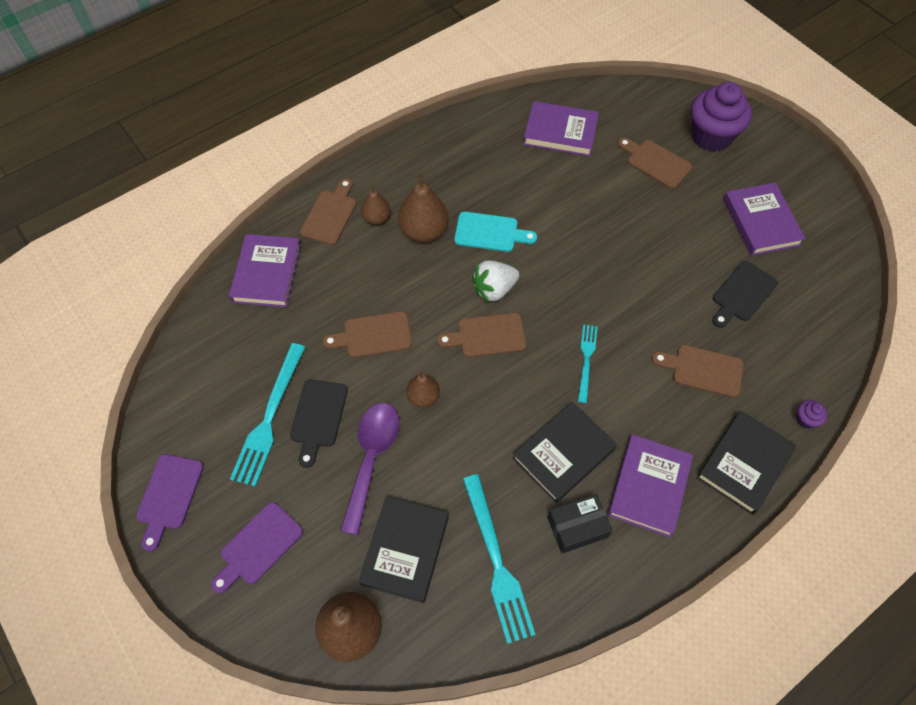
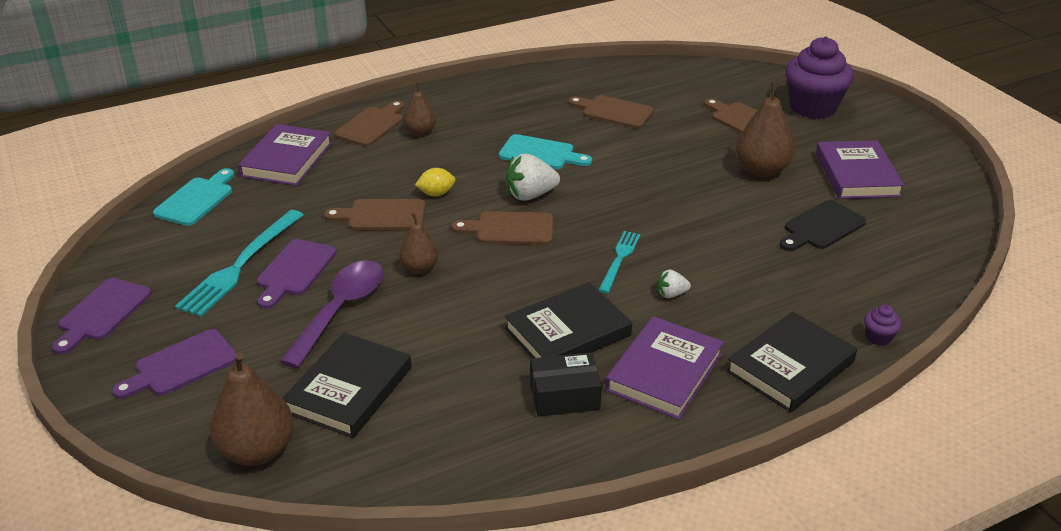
camera: 10 degrees right, 25 degrees down
(202, 339) = (196, 199): none -> turquoise cutting board
(318, 417) = (294, 271): black cutting board -> purple cutting board
(412, 299) = (436, 194): none -> yellow lemon
(424, 231) = (468, 146): brown pear -> brown pear (761, 170)
(496, 562) = (455, 414): turquoise fork -> none
(560, 132) = (643, 90): purple book -> none
(637, 395) = (671, 294): none -> white strawberry
(703, 370) = (758, 282): brown cutting board -> brown cutting board (614, 112)

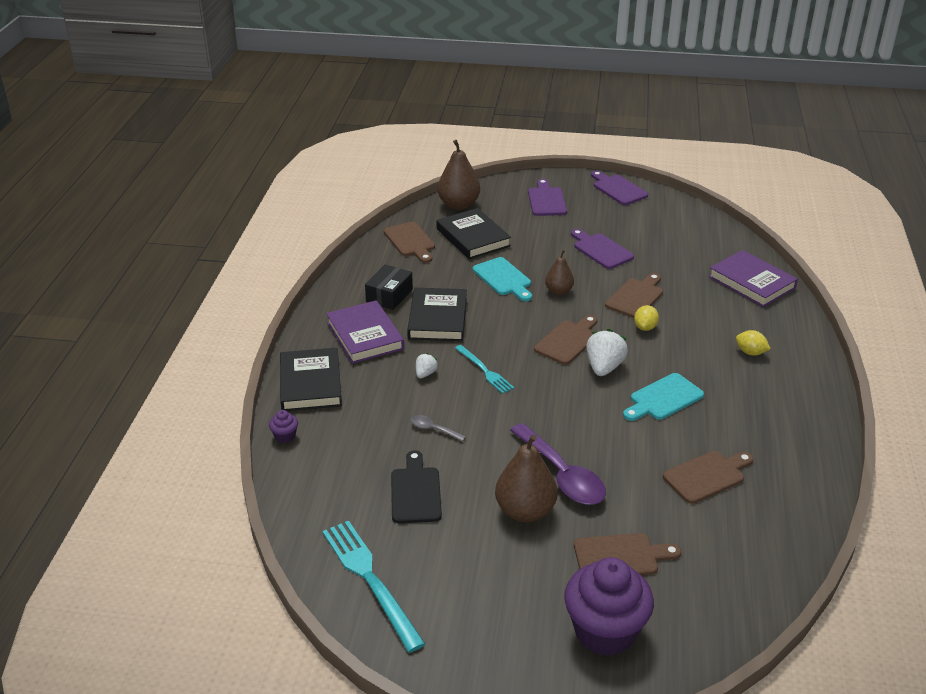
camera: 125 degrees right, 0 degrees up
(196, 199) = (721, 238): turquoise cutting board -> turquoise cutting board (503, 278)
(240, 265) = (625, 235): turquoise fork -> turquoise fork (370, 580)
(340, 310) = (544, 253): purple spoon -> purple spoon (562, 475)
(372, 125) = (781, 334): brown cutting board -> brown cutting board (410, 241)
(420, 132) = (750, 352): brown pear -> yellow lemon
(740, 252) = (433, 429): none -> grey spoon
(857, 174) = (460, 570): purple book -> none

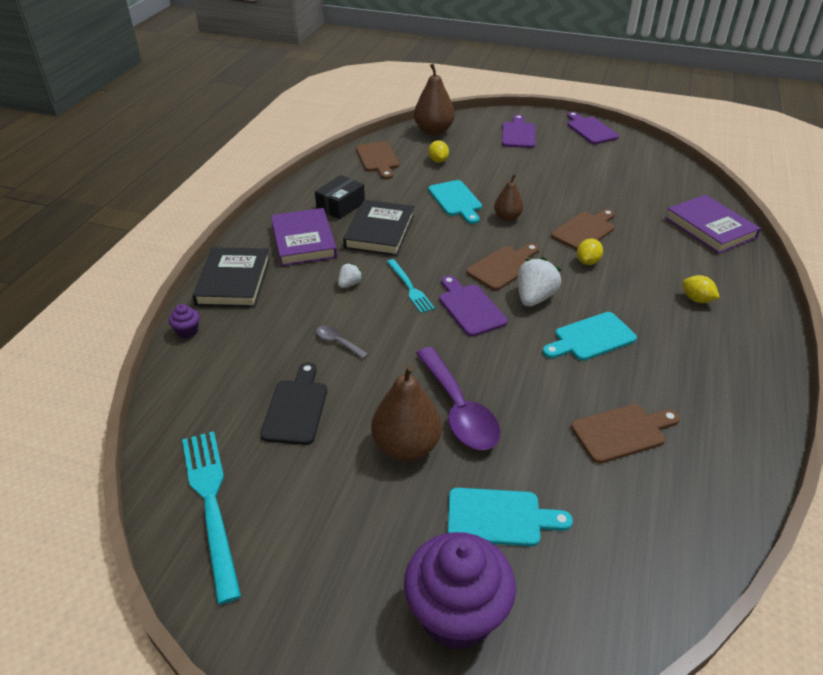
camera: 10 degrees right, 5 degrees up
(473, 237) = (438, 160): black book -> yellow lemon
(601, 250) = (560, 183): purple cutting board -> purple cutting board (470, 308)
(620, 556) = (500, 517): brown cutting board -> turquoise cutting board

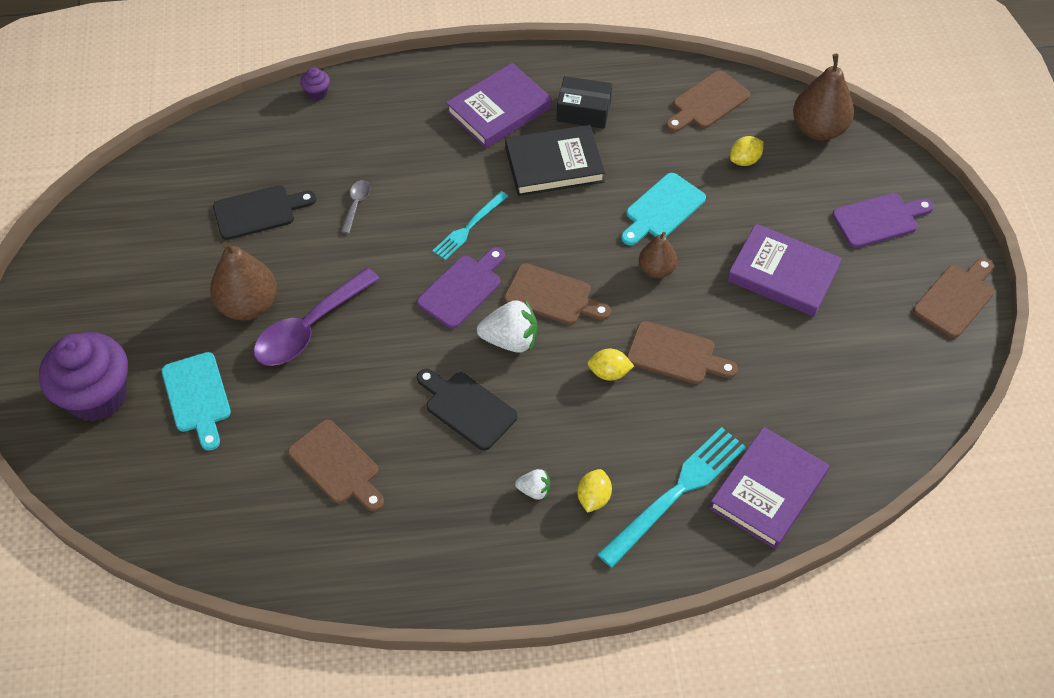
camera: 65 degrees right, 15 degrees up
(211, 504) = (138, 206): turquoise fork -> turquoise fork (676, 493)
(234, 281) = (403, 89): black book -> none
(349, 284) = (447, 177): white strawberry -> white strawberry (534, 490)
(540, 174) = (783, 274): none -> purple book
(590, 129) = (956, 298): purple cutting board -> brown cutting board
(591, 338) = (467, 408): turquoise cutting board -> black cutting board

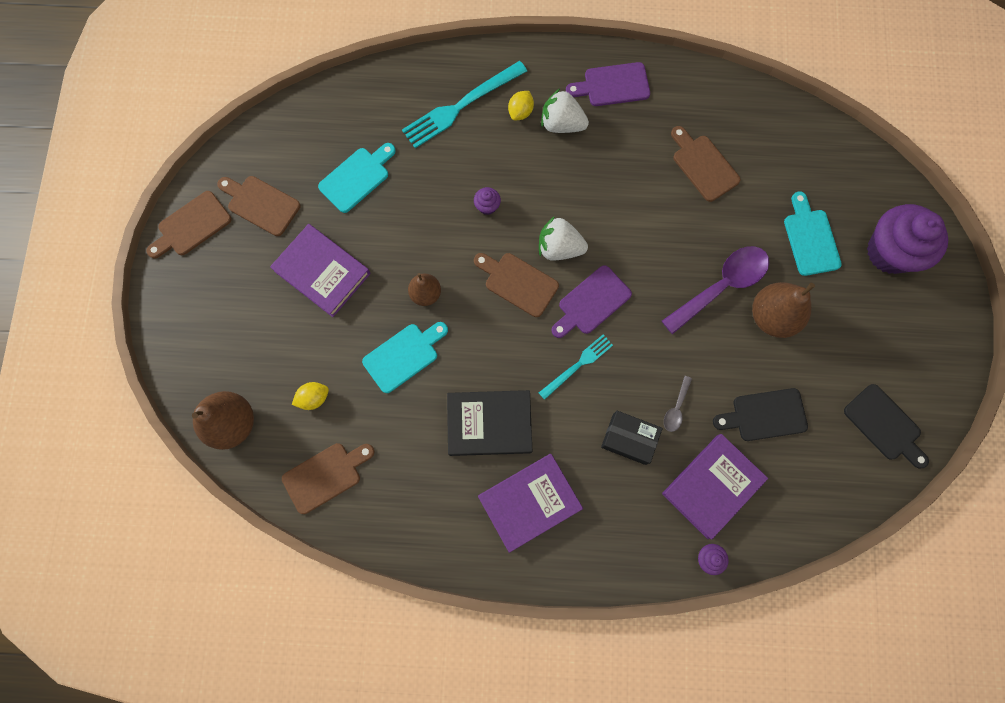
camera: 170 degrees left, 20 degrees up
(467, 408) = (602, 195): black cutting board -> black cutting board (885, 425)
(534, 490) = (561, 124): white strawberry -> white strawberry, size x1.84
(583, 111) = (448, 485): black box -> black box (629, 439)
(609, 373) = (487, 206): yellow lemon -> purple cupcake
(676, 354) = (431, 213): brown cutting board -> brown cutting board (261, 204)
(768, 490) = (396, 97): purple book -> purple book (712, 486)
(782, 381) = (357, 177): none -> turquoise cutting board
(879, 219) = (220, 312): purple cutting board -> purple cutting board (612, 85)

